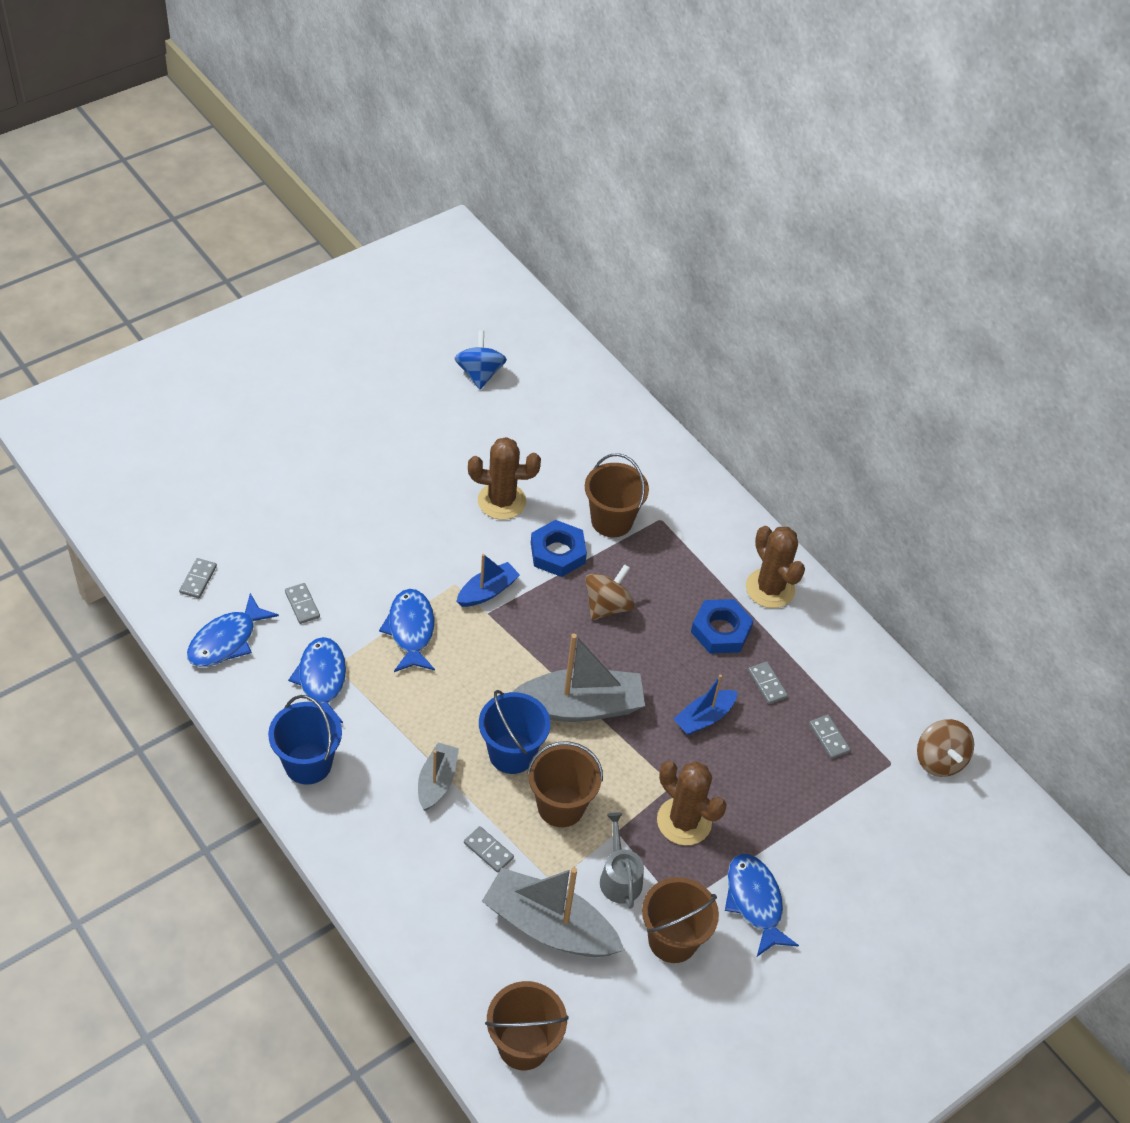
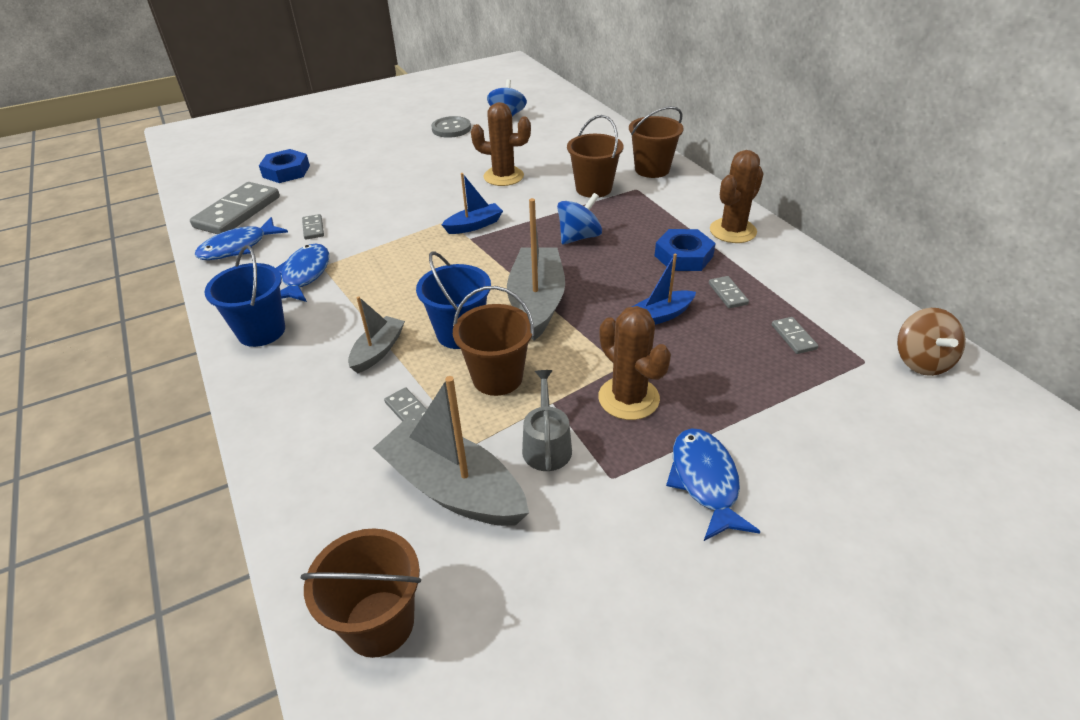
camera: 15 degrees right, 10 degrees down
(198, 579) = (237, 212): grey domino -> grey domino, size x2.25
(410, 630) = (398, 246): blue fish -> none
(412, 403) = (451, 129): none -> grey button
(557, 553) = (542, 205): blue nut -> blue nut (286, 171)
(579, 706) = (537, 302): grey boat -> grey boat turned 90 degrees counterclockwise
(607, 606) = (579, 237): brown spinning top -> blue spinning top
(672, 940) = (598, 514): brown bucket -> brown bucket (652, 169)
(770, 588) = (733, 231): brown cactus -> brown cactus turned 60 degrees clockwise

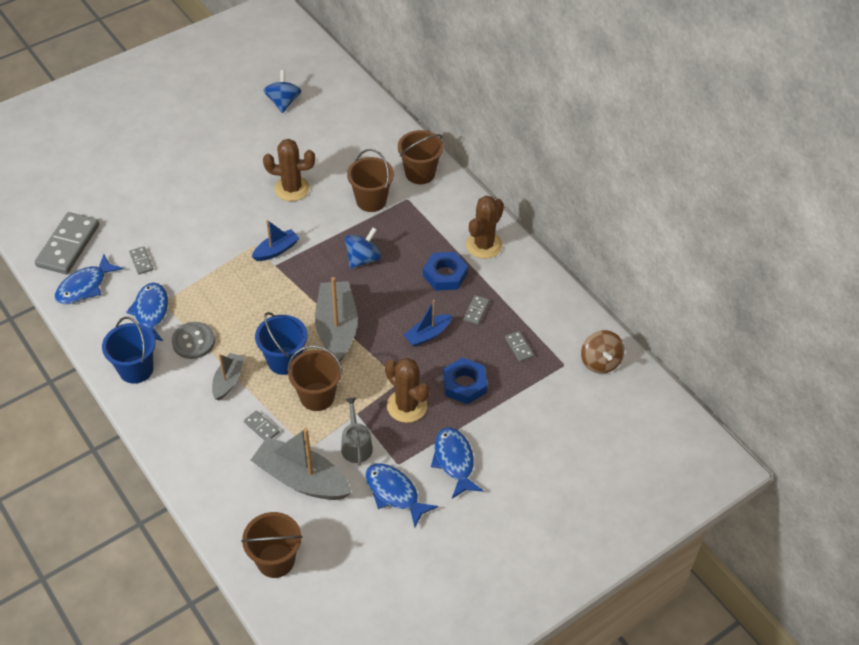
camera: 10 degrees left, 10 degrees up
(286, 171) = (93, 191): blue nut -> blue nut (464, 384)
(451, 129) = (233, 123): grey button -> grey button (193, 341)
(603, 523) = (394, 493): none -> blue fish
(728, 294) = (476, 311): grey domino -> grey domino turned 45 degrees clockwise

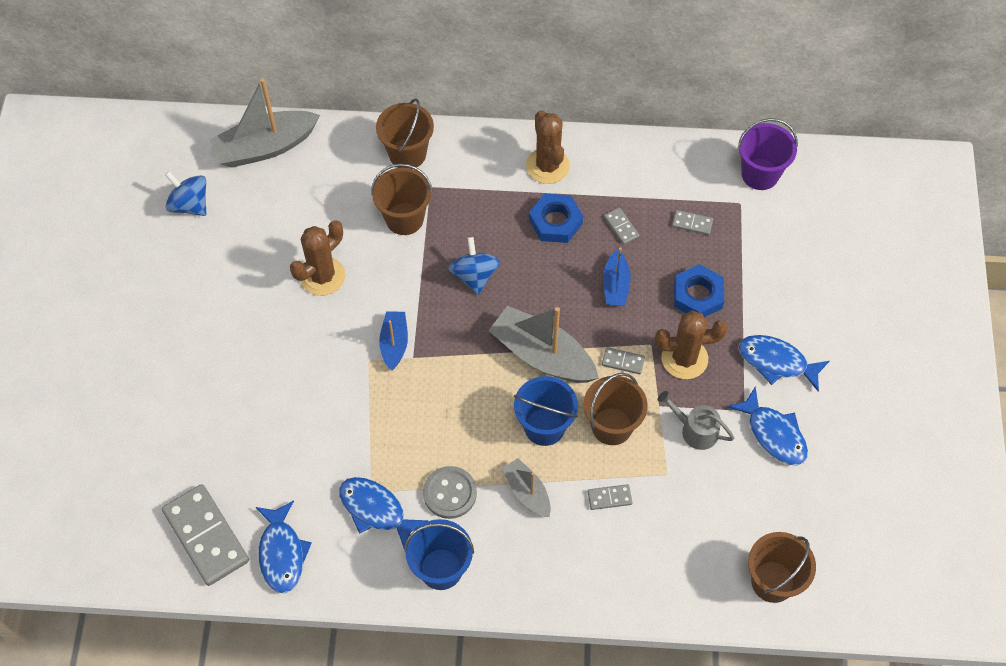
camera: 50 degrees left, 10 degrees up
(141, 261) = (295, 477): grey domino -> grey domino (623, 362)
(301, 479) = (698, 501): grey boat -> grey boat (265, 147)
(394, 493) = (773, 434): blue fish -> blue fish turned 120 degrees counterclockwise
(600, 362) = (760, 174): brown spinning top -> purple bucket

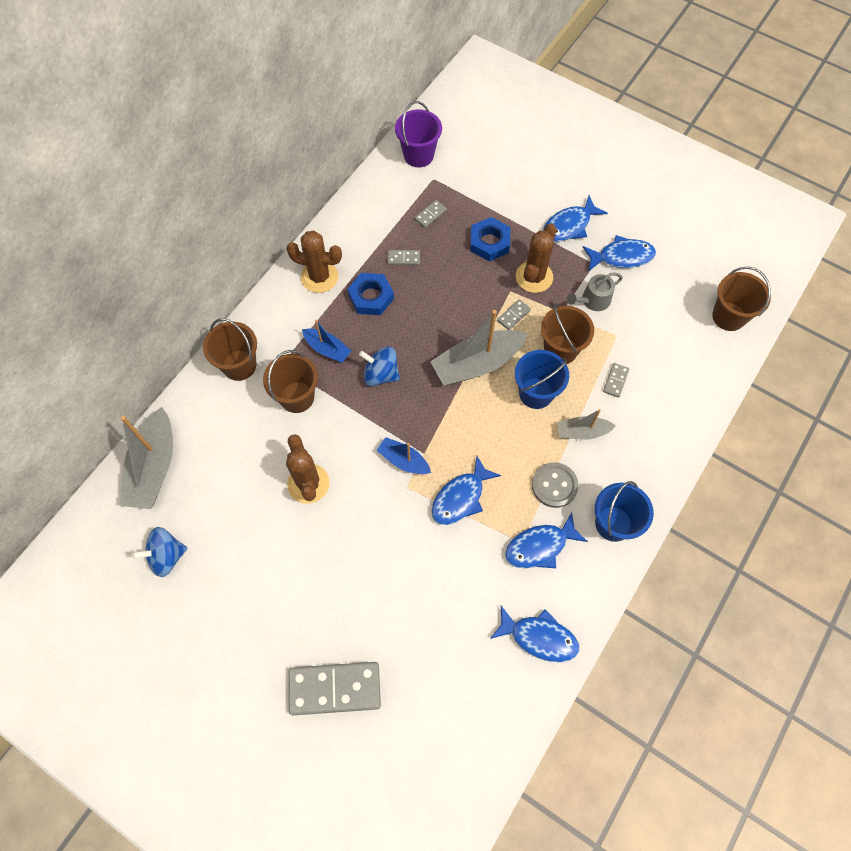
camera: 60 degrees left, 5 degrees up
(206, 536) = (492, 693): grey domino -> grey domino (335, 689)
(385, 413) = (460, 497): none -> blue fish
(615, 285) = (449, 287): blue boat -> blue boat (327, 349)

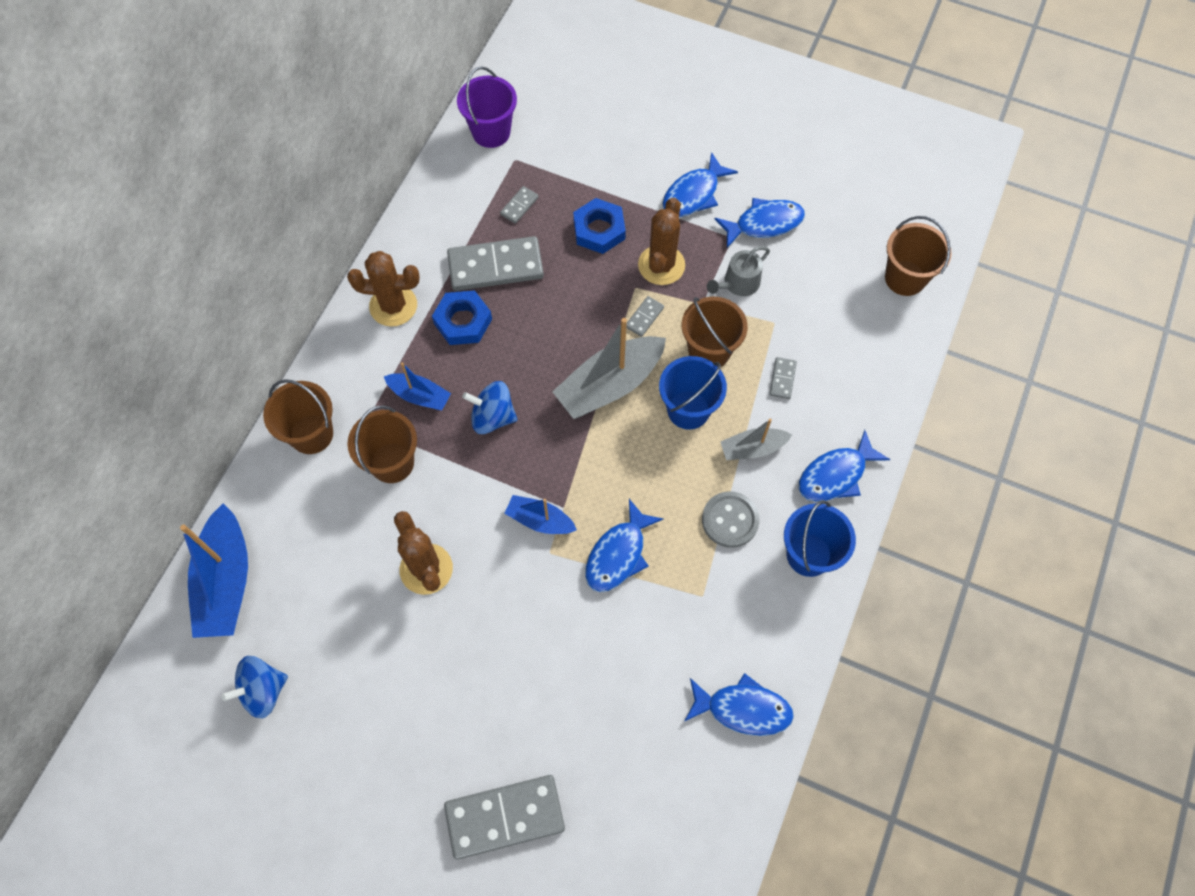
camera: 10 degrees left, 0 degrees up
(154, 467) = (226, 581): grey boat -> blue boat
(404, 258) = (495, 266): grey domino -> grey domino, size x2.25
(540, 546) = (725, 598): blue fish -> blue fish (835, 475)

